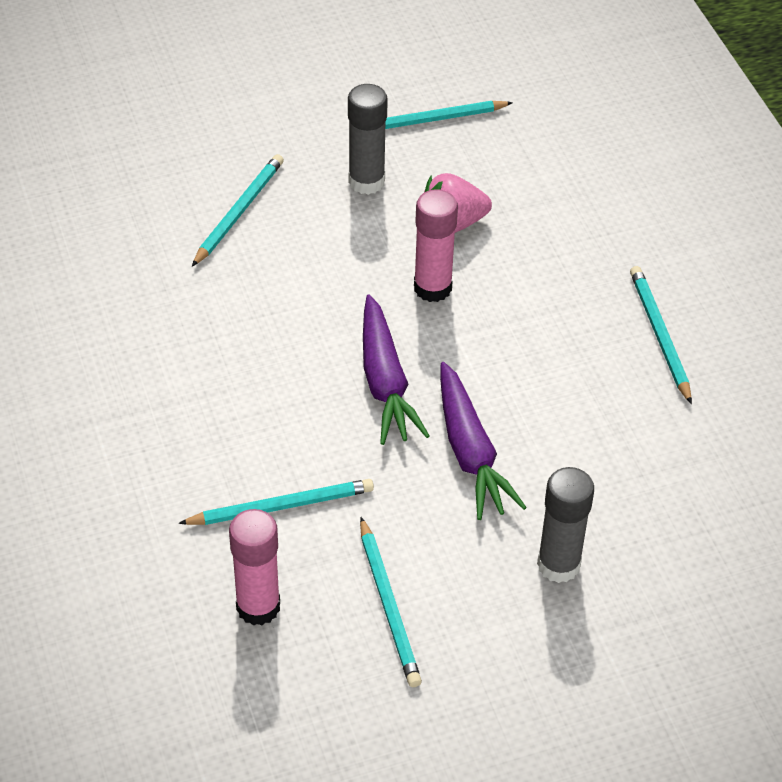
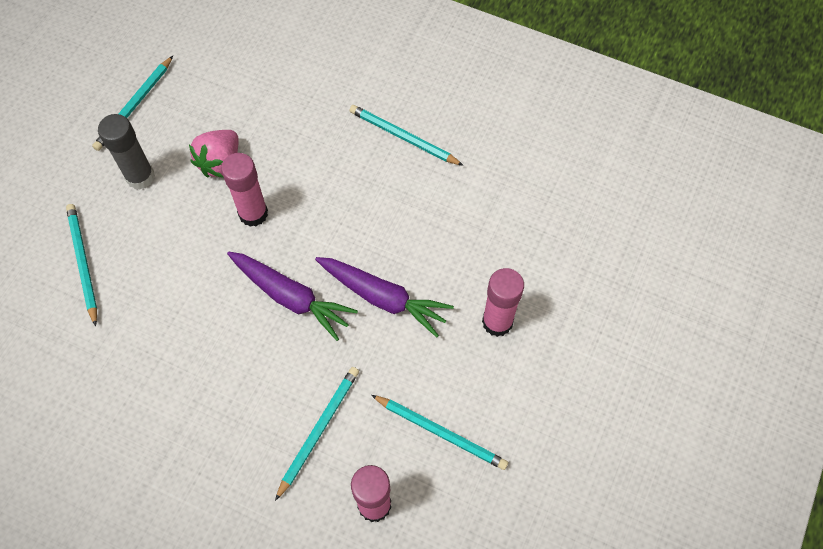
camera: 45 degrees left, 15 degrees up
(558, 565) = (497, 322): grey glue stick -> pink glue stick

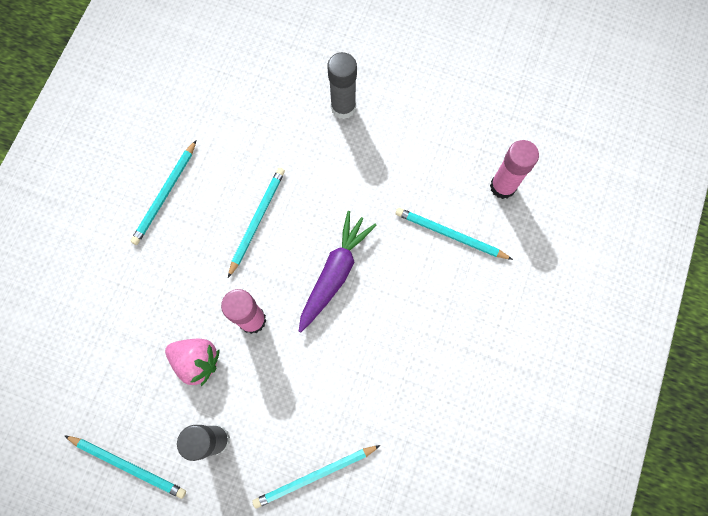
camera: 95 degrees left, 10 degrees up
(383, 298) = (329, 197): purple carrot -> none
(441, 432) = (440, 143): turquoise pencil -> turquoise pencil (257, 220)
(497, 322) = (343, 107): pink glue stick -> grey glue stick

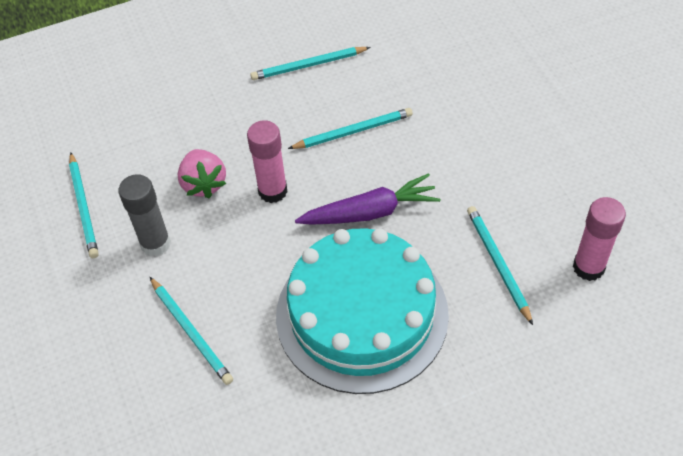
camera: 50 degrees right, 20 degrees down
(315, 476) = (191, 332): turquoise pencil -> turquoise pencil turned 150 degrees counterclockwise
(343, 107) = (510, 109): grey glue stick -> none
(407, 352) = (362, 314): none -> turquoise cake

